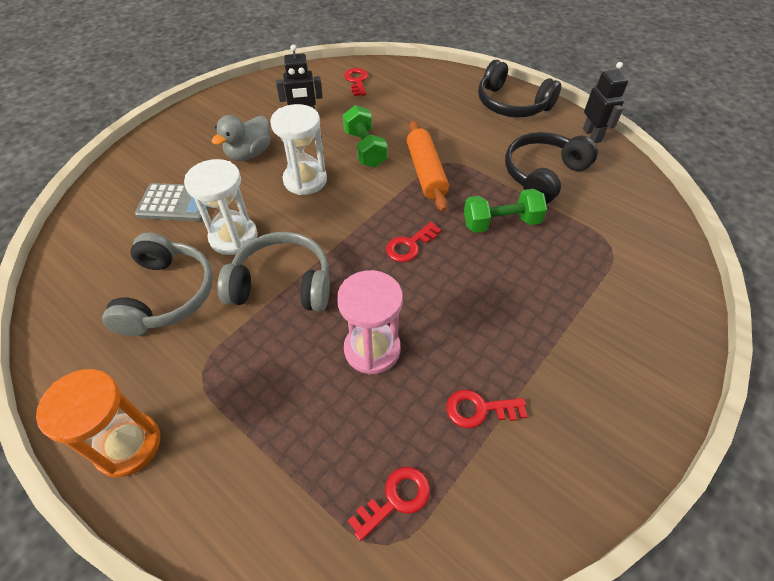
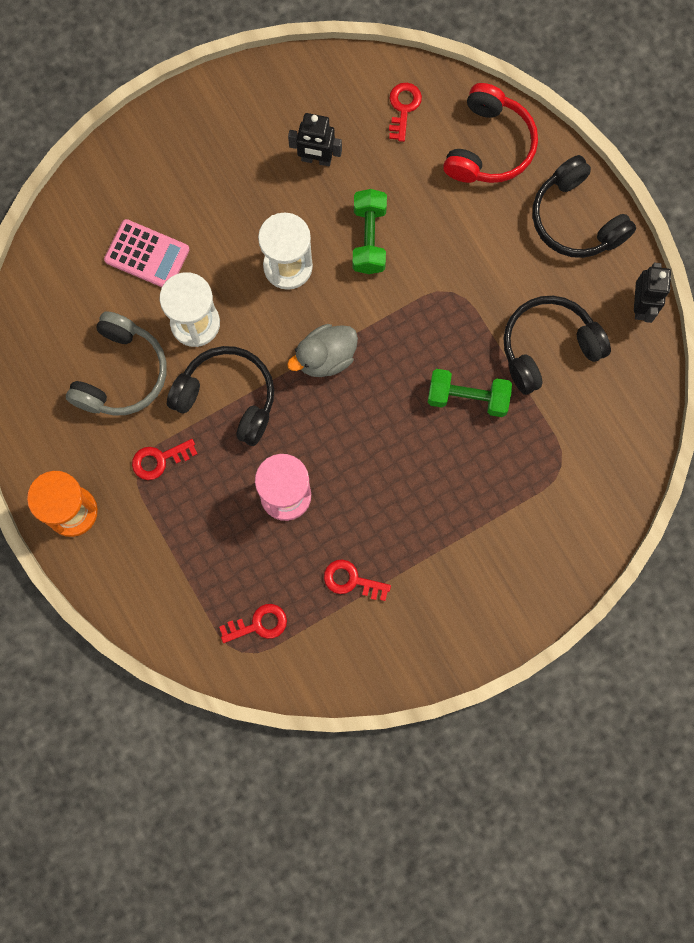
camera: 20 degrees right, 25 degrees up
(176, 203) = (147, 255): grey calculator -> pink calculator
(249, 154) = (238, 202): grey duck -> grey duck (325, 357)
(282, 284) = (228, 398): grey headphones -> black headphones
(410, 245) = (363, 394): red key -> red key (159, 460)
(426, 172) = (421, 300): orange rolling pin -> none
(427, 85) = (489, 146): none -> red headphones

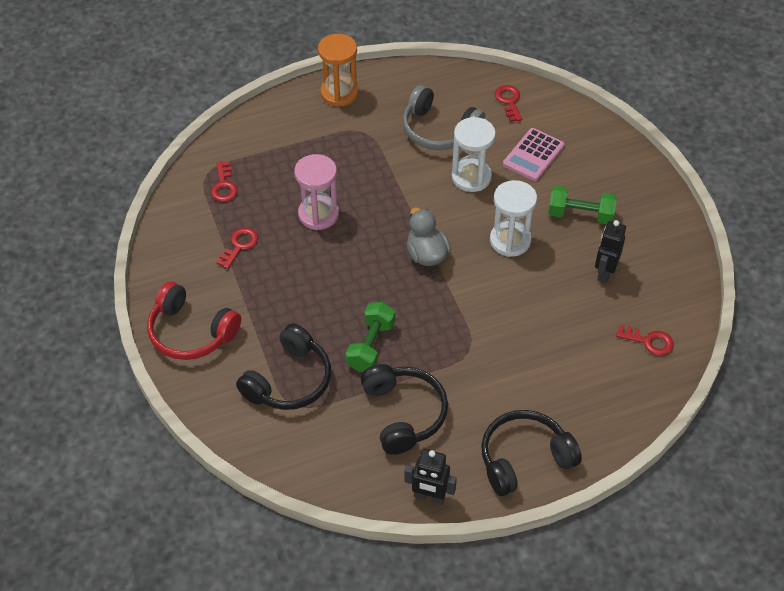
camera: 100 degrees right, 25 degrees down
(159, 460) = (366, 144): red key -> red key (509, 101)
(228, 398) = (406, 189): black headphones -> black headphones (289, 380)
(369, 238) = (527, 298): green dumbbell -> green dumbbell (580, 215)
(489, 146) = (605, 401): red headphones -> red headphones (191, 332)

